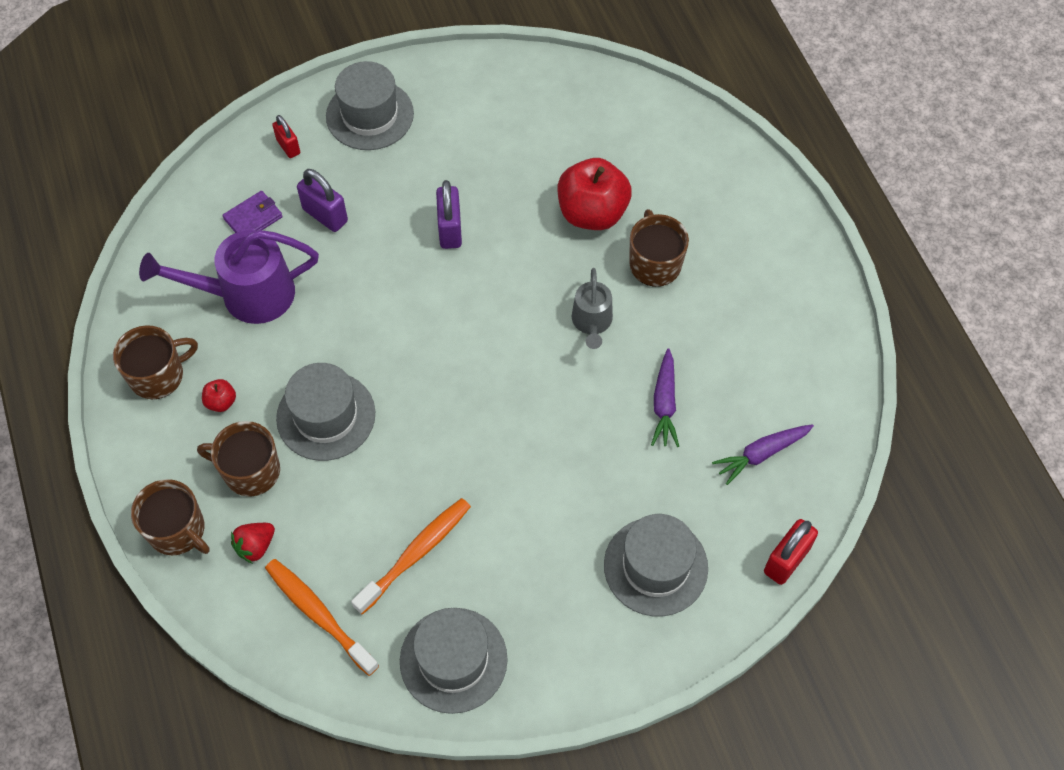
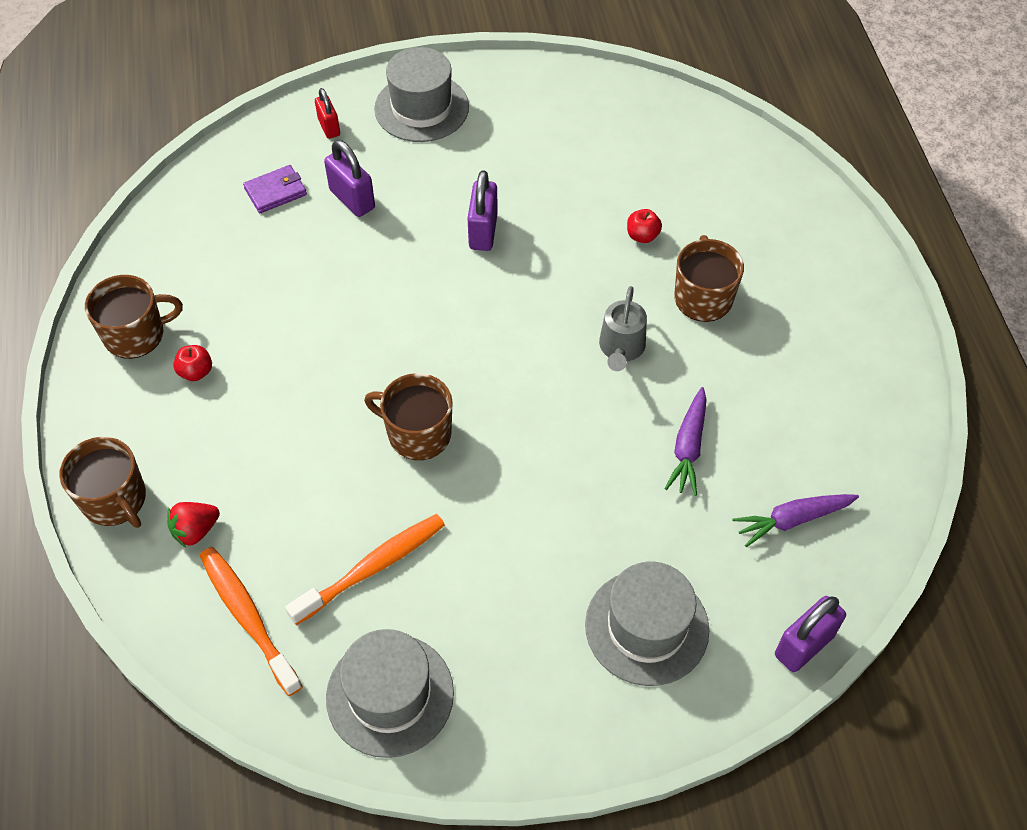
camera: 10 degrees right, 5 degrees down
(246, 295) = (249, 267): purple watering can -> none
(250, 471) = (209, 449): brown mug -> brown mug (417, 433)
(326, 416) = (306, 403): grey hat -> none
(592, 213) = (642, 236): red apple -> red apple, size x0.43
(786, 560) = (804, 645): red padlock -> purple padlock

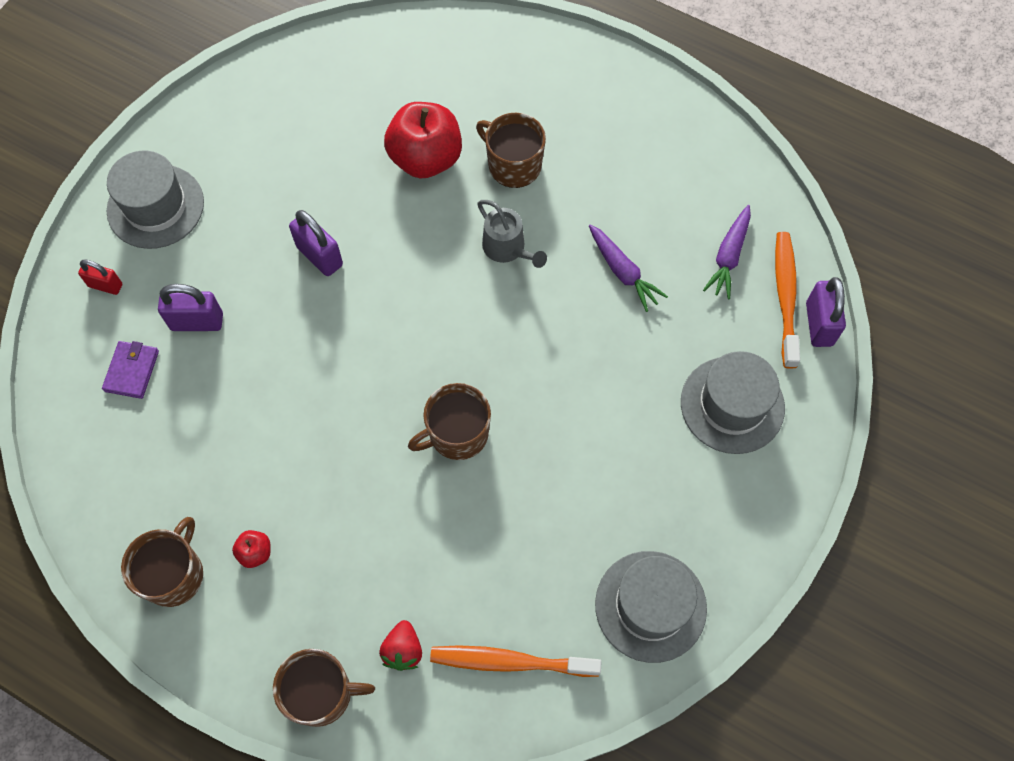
camera: 50 degrees left, 10 degrees up
(372, 568) = (542, 546): orange toothbrush -> orange toothbrush (785, 297)
(642, 236) = (426, 158): red apple -> red apple, size x2.35

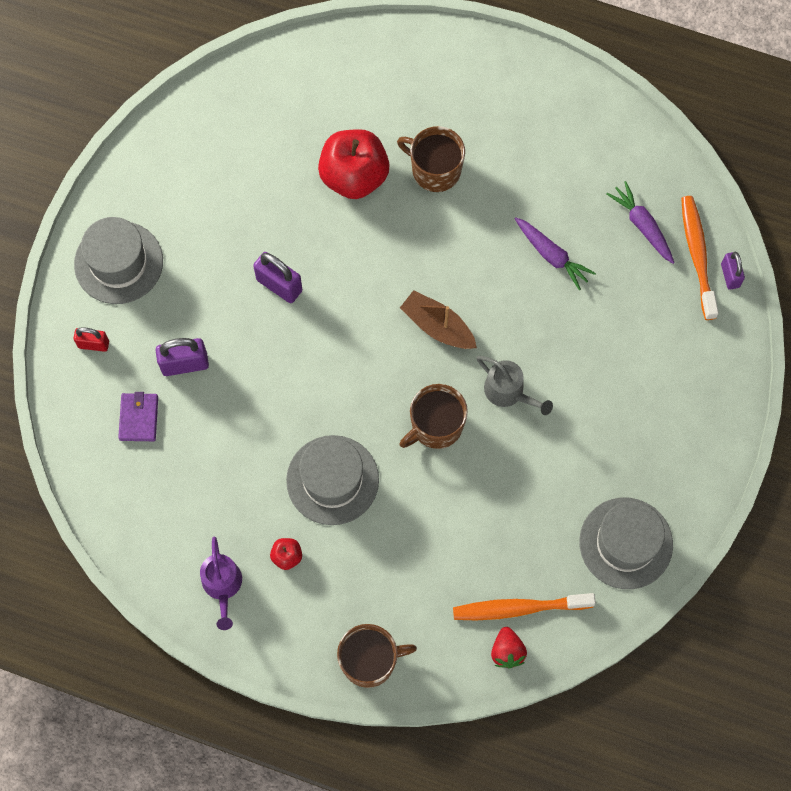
camera: 10 degrees left, 5 degrees up
(174, 574) = (222, 586): brown mug -> purple watering can
(403, 650) = (429, 614): red strawberry -> red strawberry (507, 651)
(482, 326) = (437, 326): none -> brown boat
(508, 249) = (446, 251): grey watering can -> grey watering can (509, 392)
(728, 256) = (642, 226): purple carrot -> purple carrot turned 135 degrees clockwise
(732, 405) = (666, 360): grey hat -> grey hat (332, 480)
(819, 324) = (730, 275): purple padlock -> purple padlock, size x0.65

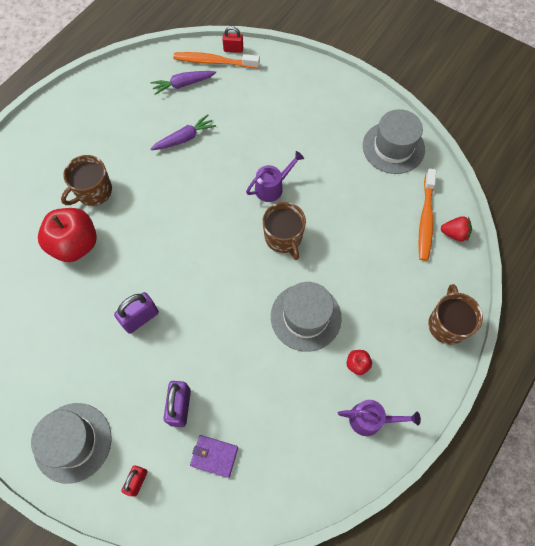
camera: 75 degrees left, 5 degrees down
(437, 326) = (210, 218): brown boat -> none
(509, 392) = (272, 187): grey watering can -> purple watering can
(730, 275) = (233, 49): purple padlock -> red padlock

